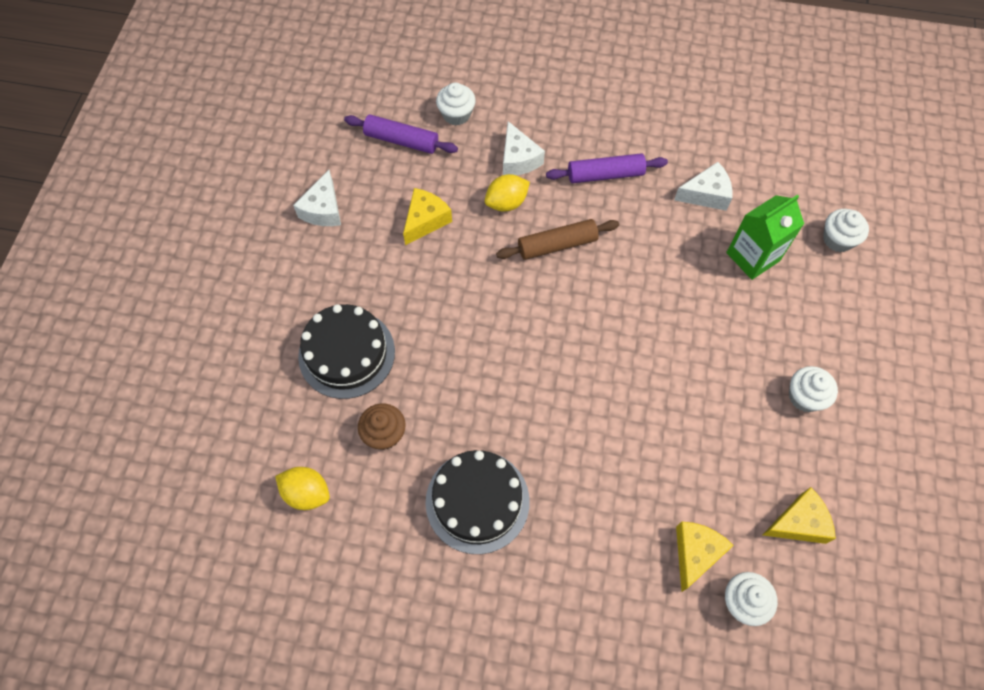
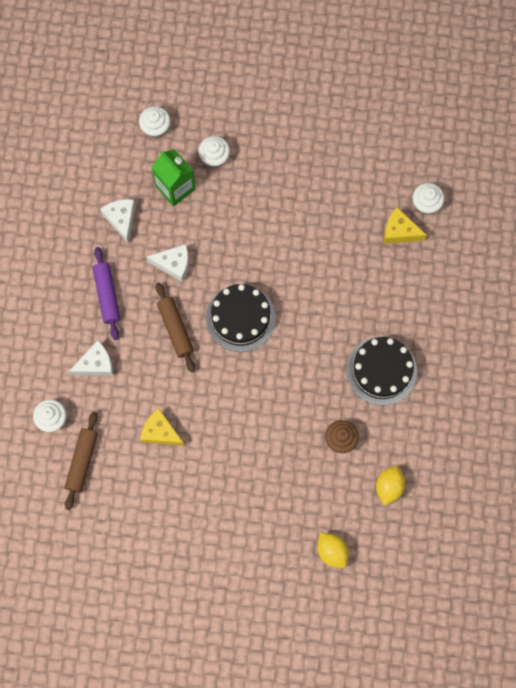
camera: 95 degrees left, 10 degrees up
(323, 209) = (155, 516): white cheese -> white cheese (173, 264)
(346, 353) = (281, 476): black cake -> black cake (240, 318)
(401, 140) = (82, 461): purple rolling pin -> brown rolling pin
(506, 203) = (139, 370): yellow lemon -> yellow lemon (332, 551)
(798, 523) = (372, 168): yellow cheese -> none
(804, 397) = (284, 159): white cupcake -> white cupcake (214, 157)

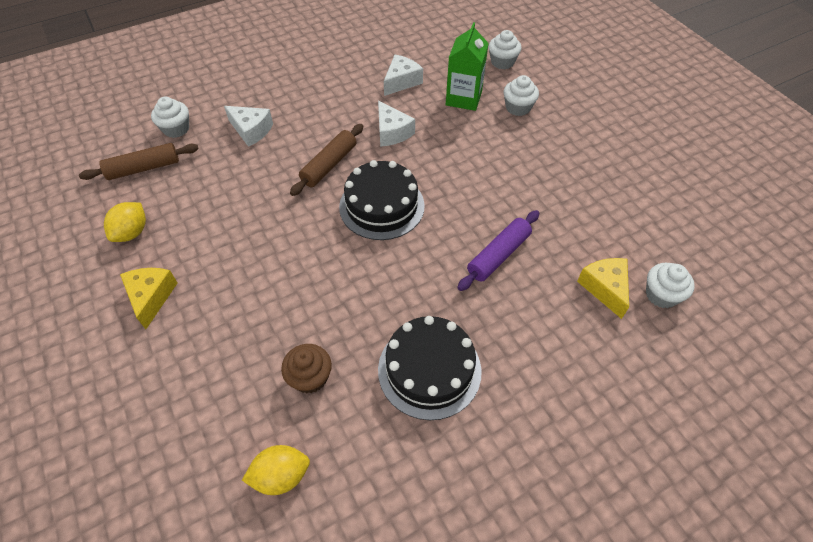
camera: 55 degrees right, 20 degrees down
(107, 295) = (324, 106): purple rolling pin -> purple rolling pin (498, 255)
(160, 432) = (211, 208): yellow cheese -> yellow cheese (151, 297)
(332, 551) = (149, 458): yellow lemon -> yellow lemon (132, 232)

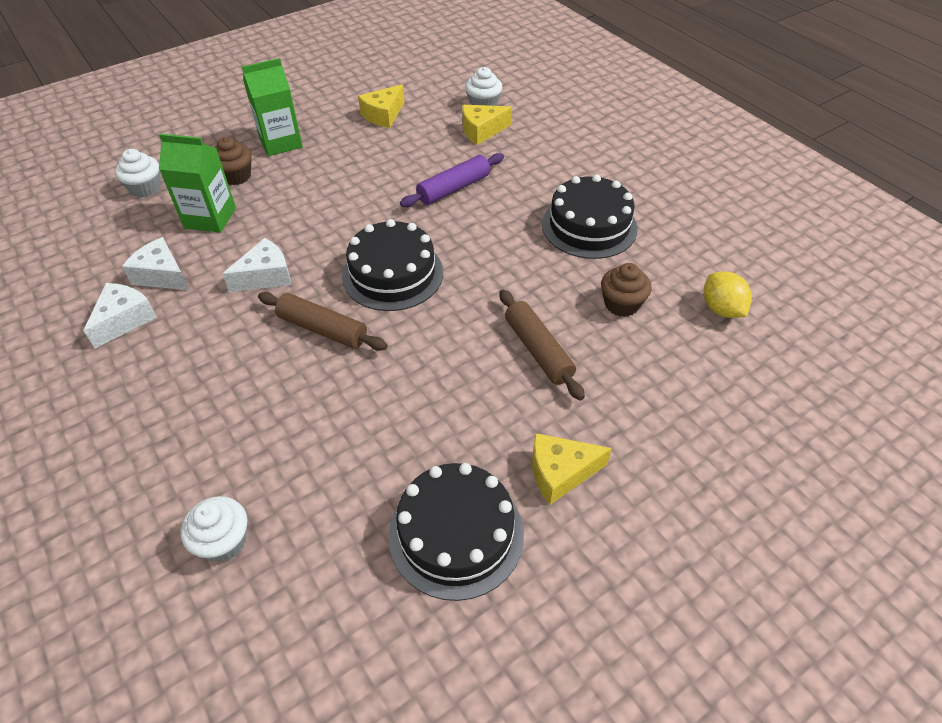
camera: 95 degrees left, 5 degrees down
(132, 232) = (456, 534): yellow lemon -> black cake
(143, 168) = (319, 563): brown rolling pin -> brown rolling pin (538, 350)
(251, 130) = (242, 430): white cheese -> white cheese (124, 320)
(498, 255) = (454, 188): purple rolling pin -> purple rolling pin turned 75 degrees counterclockwise
(518, 108) = (236, 176): white cupcake -> brown cupcake
(569, 131) = (280, 142): none -> green carton
(625, 203) = (383, 115): none -> yellow cheese

